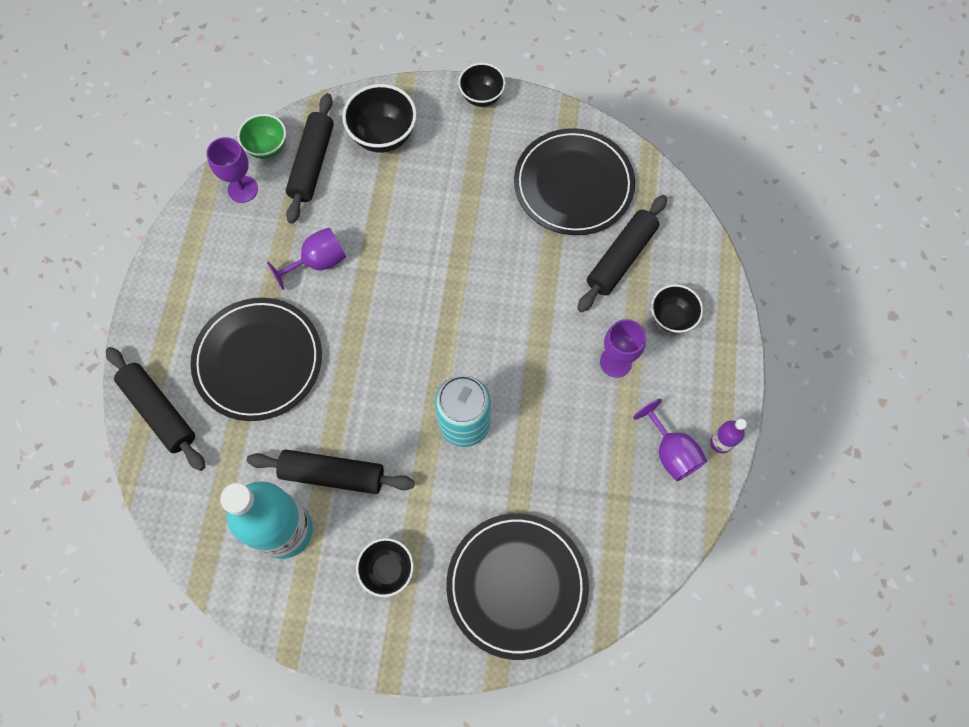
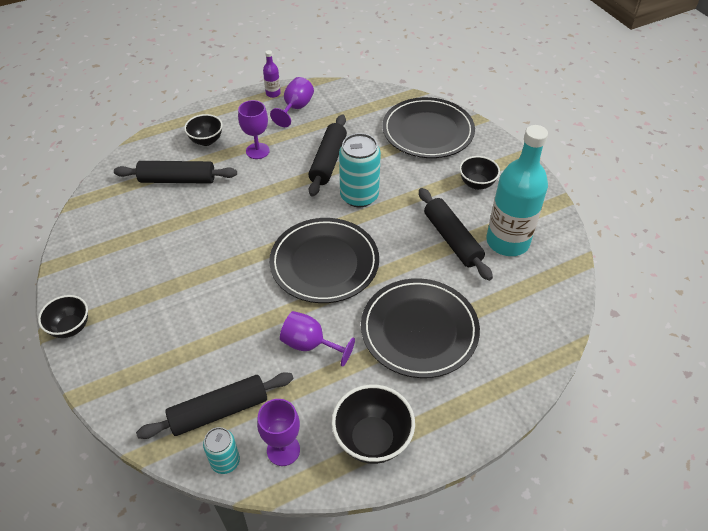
camera: 125 degrees left, 20 degrees down
(159, 411) = (513, 366): black rolling pin -> black rolling pin (328, 161)
(267, 148) = (225, 461): green bowl -> turquoise can
(383, 136) = (155, 374): black bowl -> black bowl (372, 439)
(573, 185) = (130, 229): black plate -> black plate (324, 263)

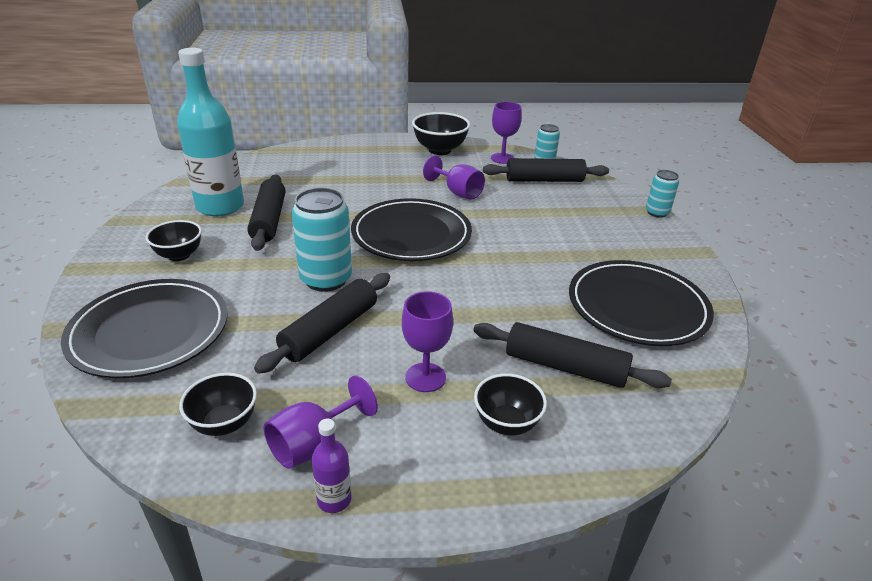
camera: 160 degrees left, 15 degrees down
(70, 327) = (684, 249): black bowl -> black bowl (224, 423)
(85, 386) = (657, 212): none -> turquoise can
(419, 330) = (362, 180): black plate -> black plate (637, 307)

